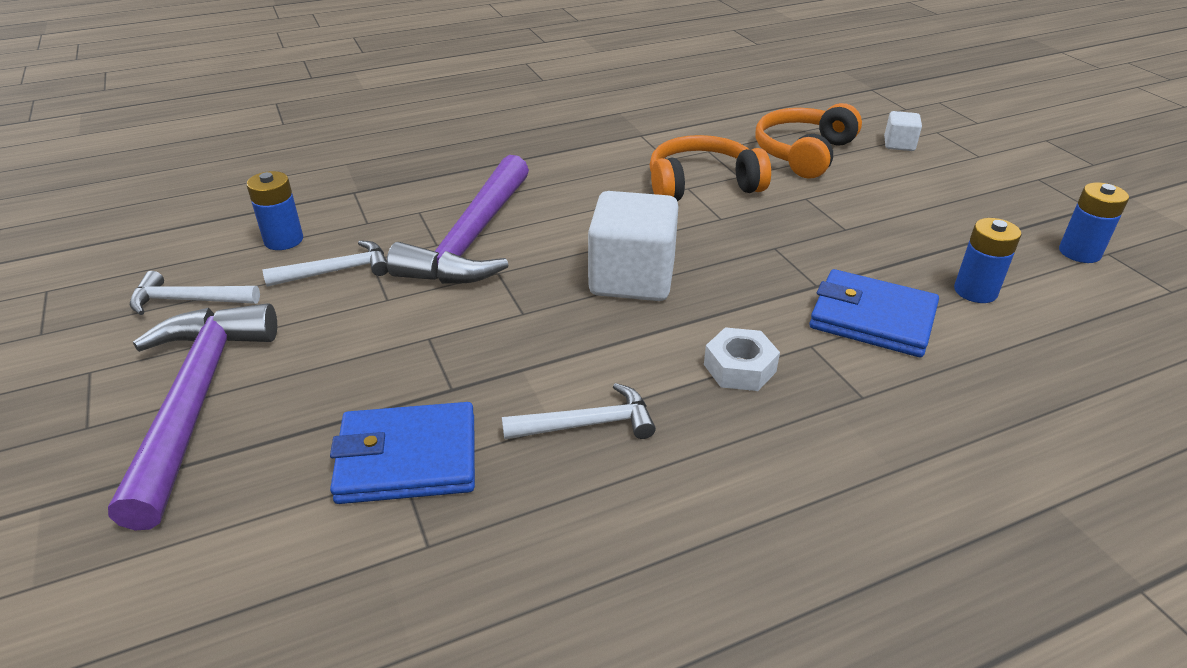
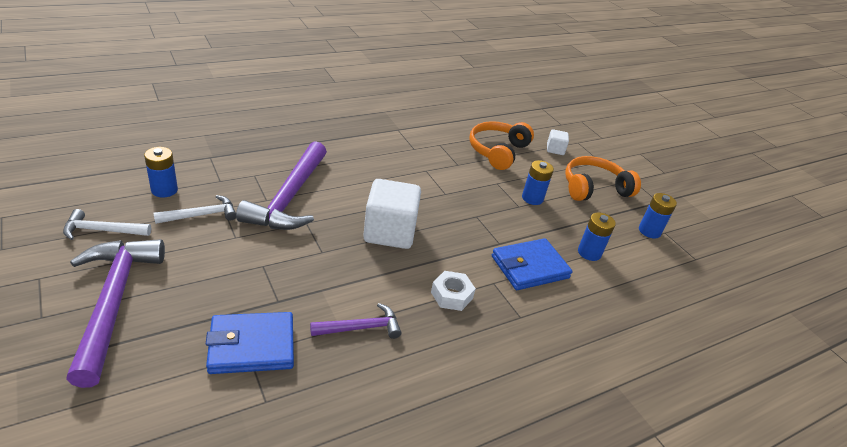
camera: 10 degrees left, 0 degrees up
(587, 424) = (361, 328): white hammer -> purple hammer
(702, 185) = (435, 169): orange headphones -> orange headphones (594, 188)
(867, 216) = (532, 198): none -> blue battery
(872, 318) = (529, 267): blue wallet -> blue wallet turned 45 degrees counterclockwise

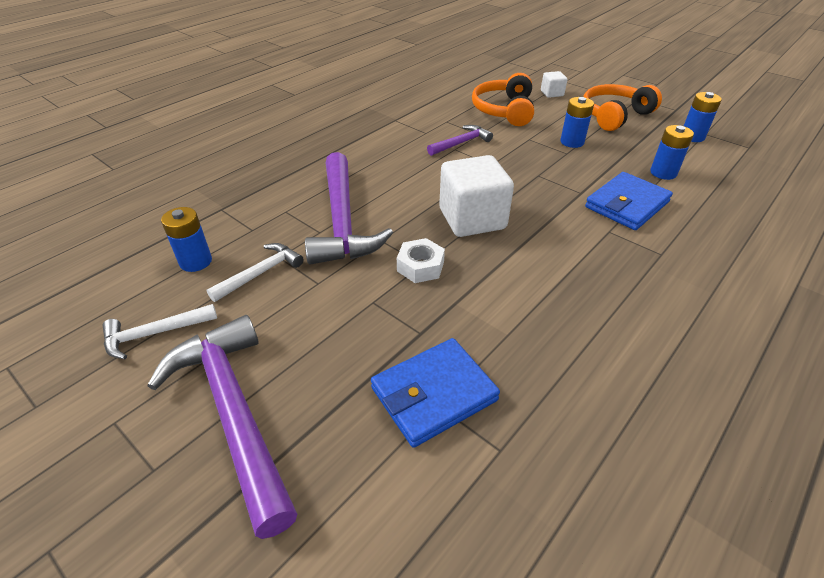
camera: 15 degrees left, 5 degrees up
(361, 328) = (528, 326): purple hammer -> purple hammer (461, 143)
(451, 295) = (583, 258): white nut -> white nut (420, 266)

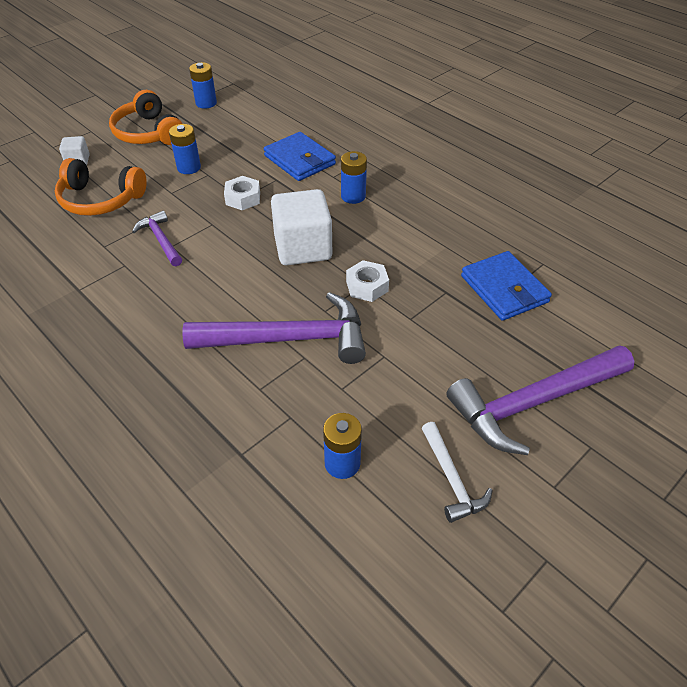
camera: 85 degrees left, 5 degrees up
(260, 273) = (367, 402): white hammer -> none
(538, 176) = (243, 198): none -> white nut
(663, 173) = (258, 132): blue battery -> blue battery (353, 196)

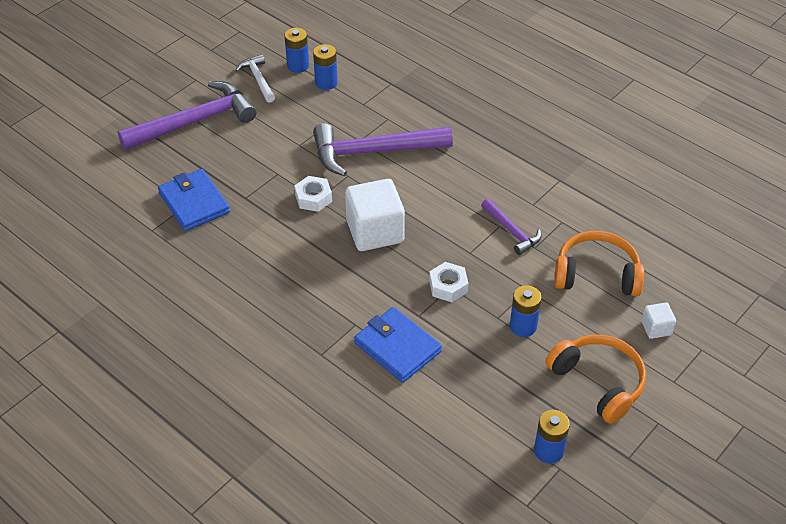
camera: 175 degrees right, 0 degrees up
(353, 196) = (331, 297): blue battery -> blue battery (298, 65)

